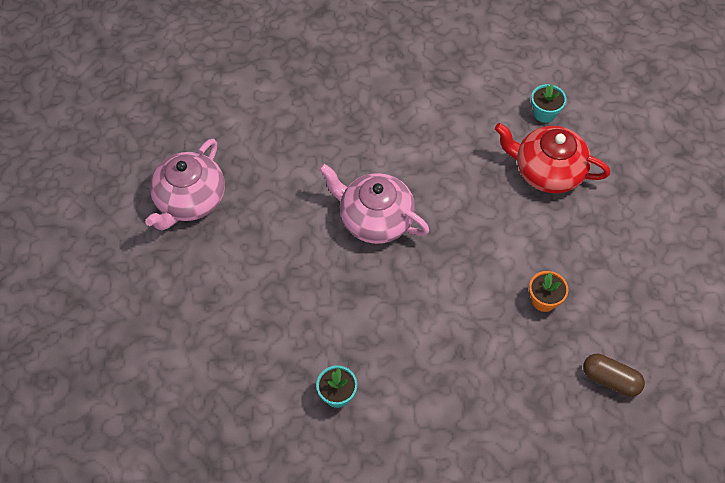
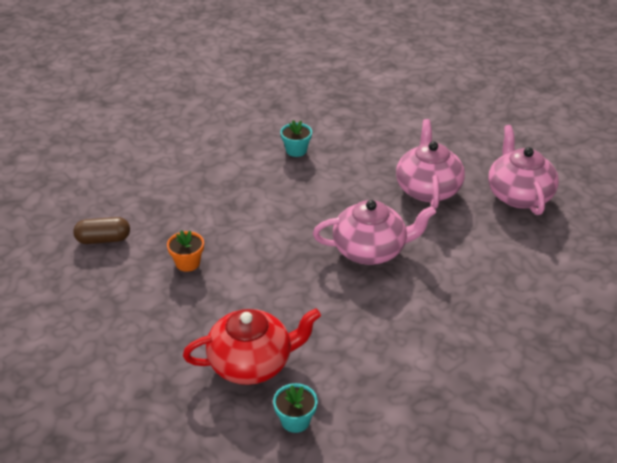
camera: 145 degrees right, 20 degrees down
(259, 257) = (428, 189): none -> pink teapot

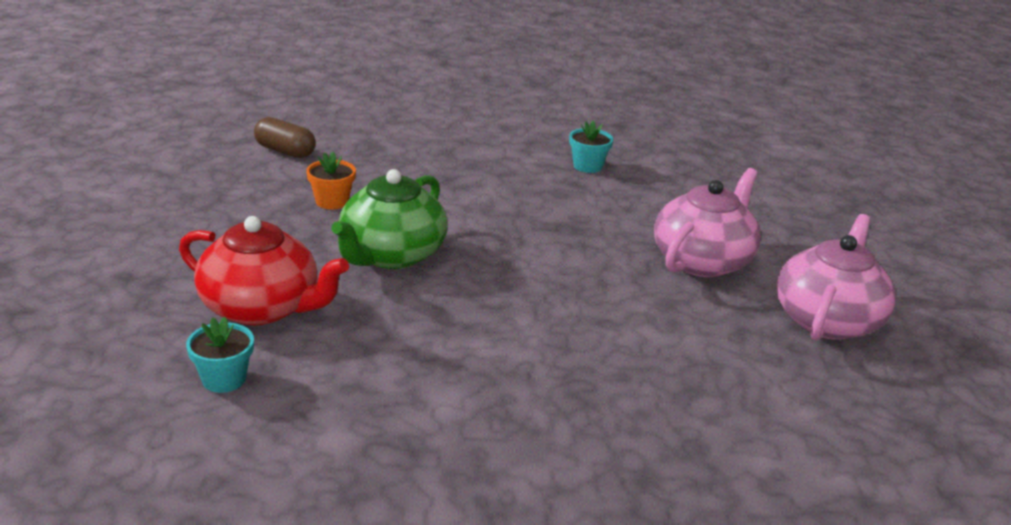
camera: 35 degrees right, 10 degrees down
(272, 282) = (391, 255): none -> green teapot
(370, 250) = (544, 281): pink teapot -> none

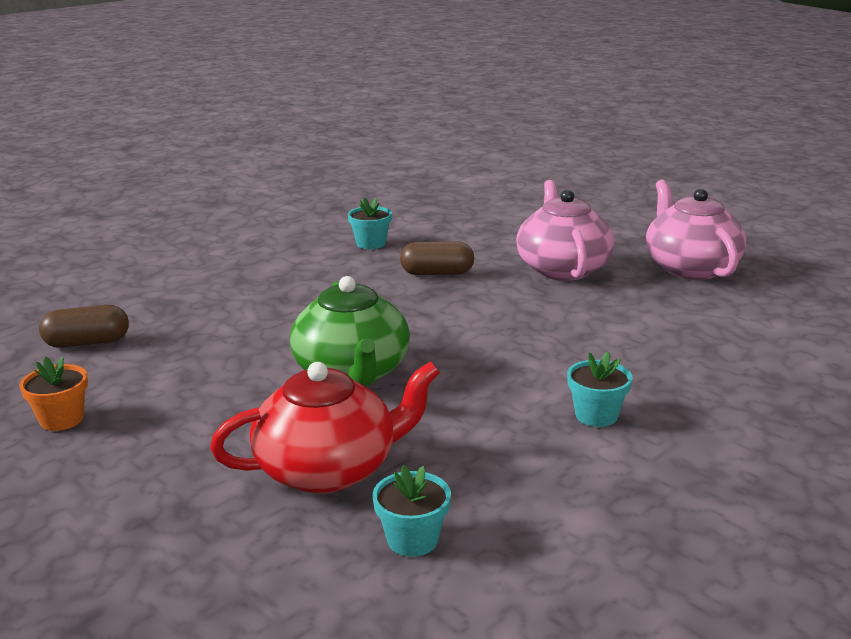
camera: 40 degrees left, 5 degrees down
(332, 201) = (218, 360): orange flower pot -> orange flower pot (62, 419)
(489, 382) = (596, 415): none -> turquoise flower pot
(591, 214) = (437, 273): none -> brown capsule

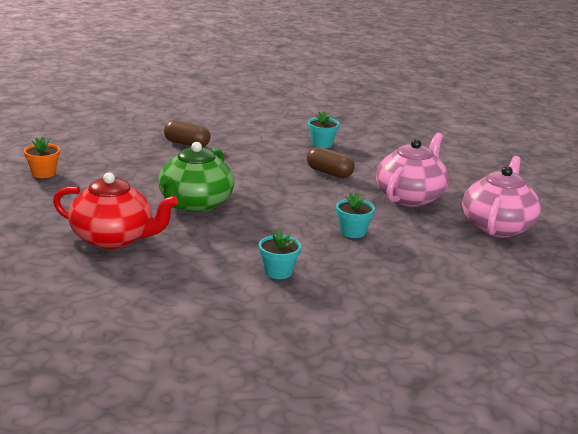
camera: 35 degrees right, 0 degrees up
(87, 342) = (102, 144): brown capsule -> brown capsule (187, 144)
(412, 539) = (100, 279): turquoise flower pot -> turquoise flower pot (353, 232)

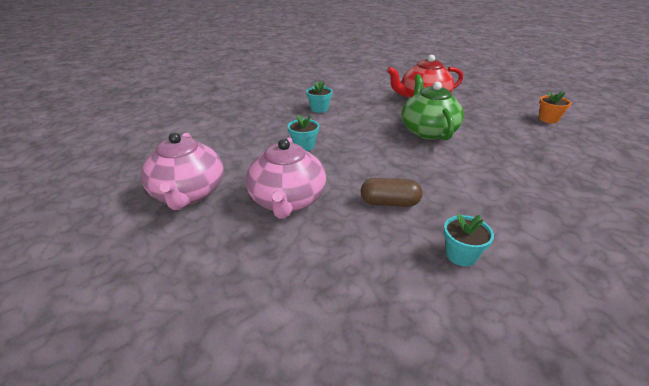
camera: 150 degrees right, 10 degrees up
(187, 144) = (556, 187): brown capsule -> none

